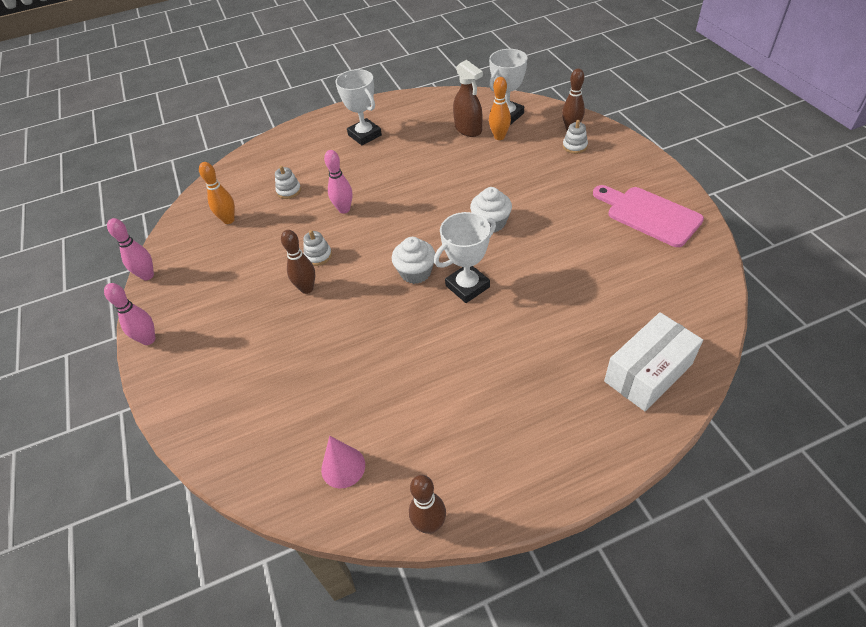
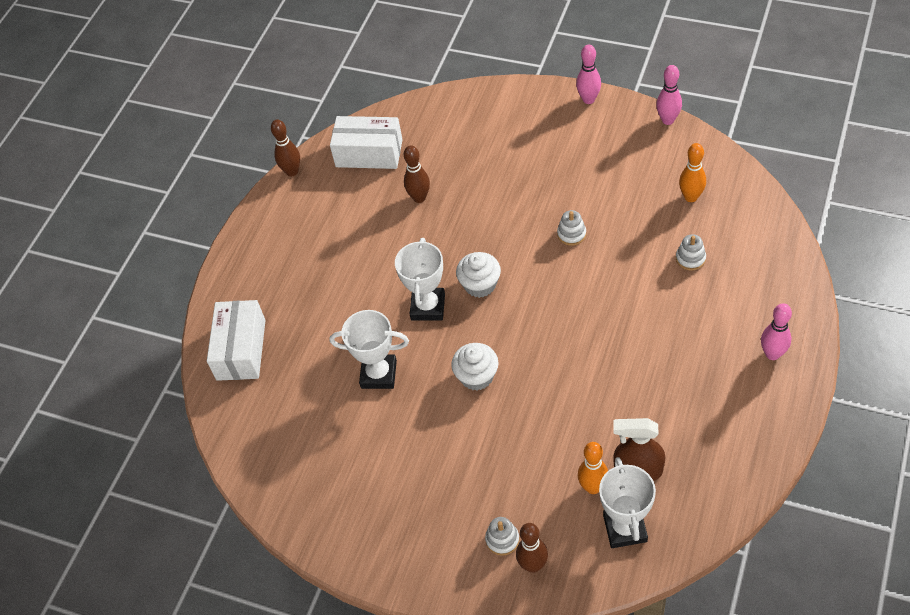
camera: 135 degrees right, 5 degrees up
(307, 289) = (540, 208): brown bowling pin -> brown bowling pin (419, 198)
(343, 467) = (369, 153): pink cone -> white box
(344, 209) = (615, 284): pink bowling pin -> pink bowling pin (772, 354)
(364, 135) = (727, 371): white trophy -> white trophy (378, 374)
(649, 214) = (351, 502): pink cutting board -> none

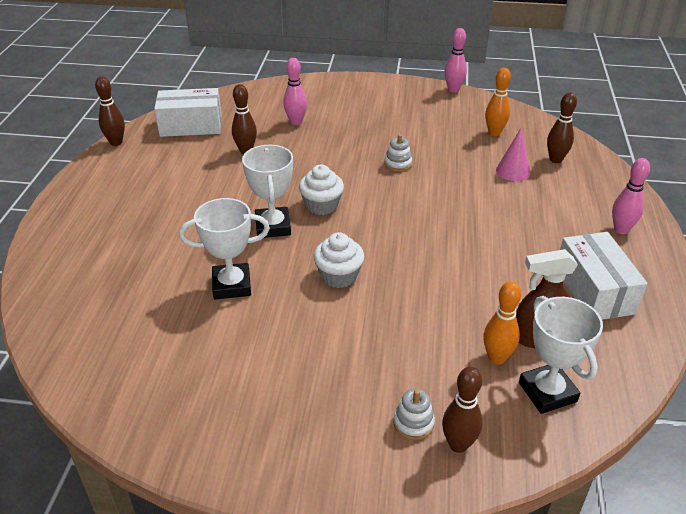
camera: 20 degrees left, 15 degrees down
(241, 350) = (71, 280): white box -> white box (594, 290)
(588, 99) = (381, 82): pink bowling pin -> pink bowling pin (296, 122)
(690, 258) = (513, 171): white stacking toy -> pink cone
(744, 246) = (555, 159): none -> brown bowling pin

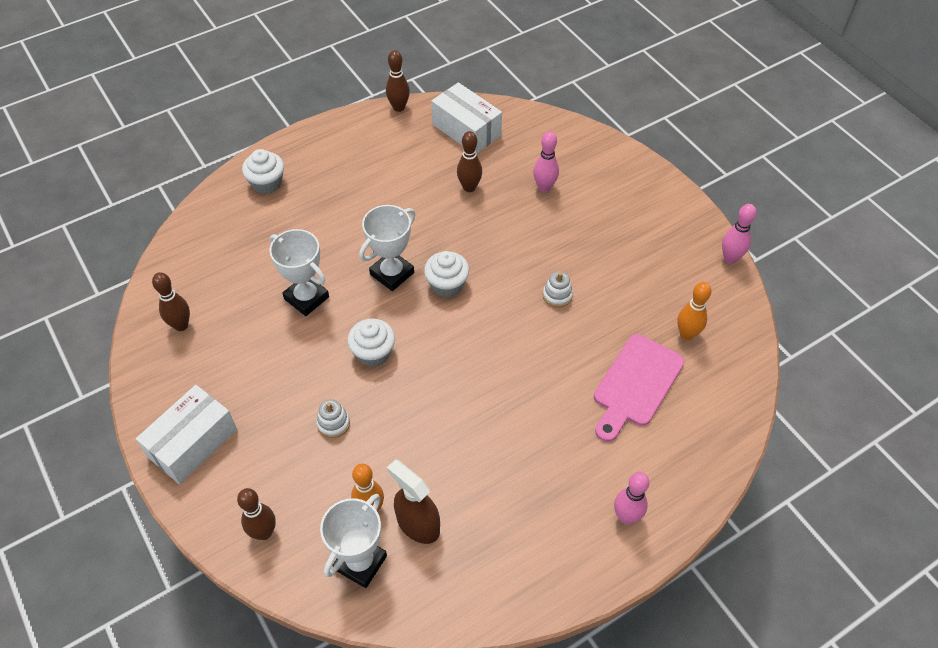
camera: 50 degrees right, 15 degrees up
(72, 246) = (267, 183): none -> white cupcake
(413, 423) = (263, 493): white stacking toy -> white stacking toy (333, 423)
(513, 171) = (635, 384): pink cone -> pink cutting board
(555, 159) = (692, 407): brown bowling pin -> brown bowling pin (181, 325)
(594, 290) = (513, 536): white box -> white box (192, 443)

